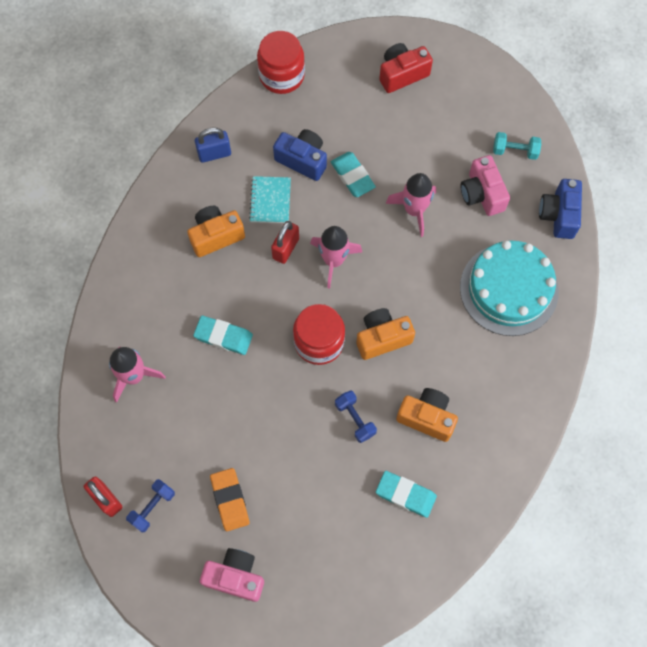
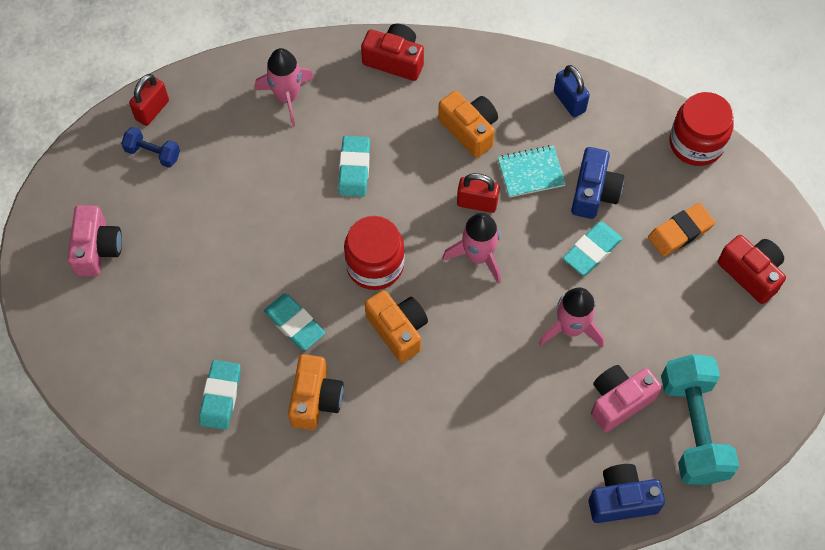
camera: 75 degrees right, 5 degrees down
(127, 277) = (394, 60): none -> red camera
(230, 500) = (176, 222): orange eraser -> orange eraser (680, 232)
(355, 419) = (294, 323): blue dumbbell -> turquoise eraser
(509, 289) = (501, 458): turquoise cake -> none
(515, 151) = (693, 428): turquoise dumbbell -> turquoise dumbbell, size x2.04

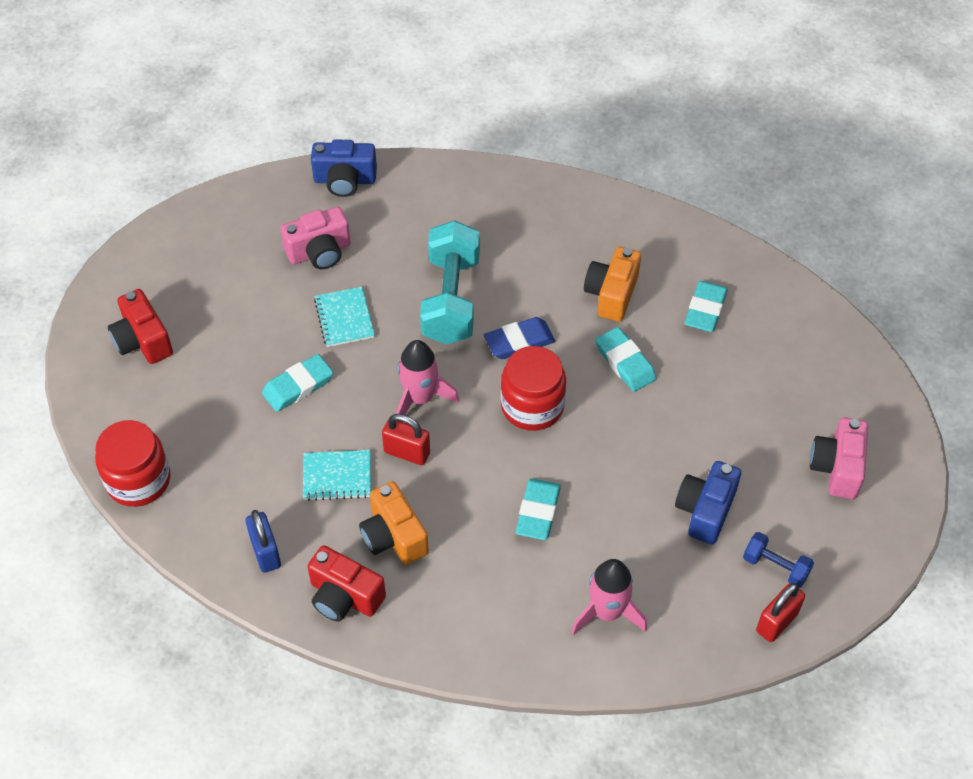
camera: 170 degrees left, 10 degrees down
(394, 60) = (465, 640): red camera -> red camera (344, 596)
(398, 330) = (519, 341): orange camera -> blue eraser
(571, 328) = (344, 318): pink rocket -> turquoise notebook
(594, 192) = (274, 444): blue camera -> blue camera (705, 510)
(680, 232) = (197, 390): orange eraser -> none
(693, 428) = (259, 222): turquoise dumbbell -> turquoise dumbbell (451, 299)

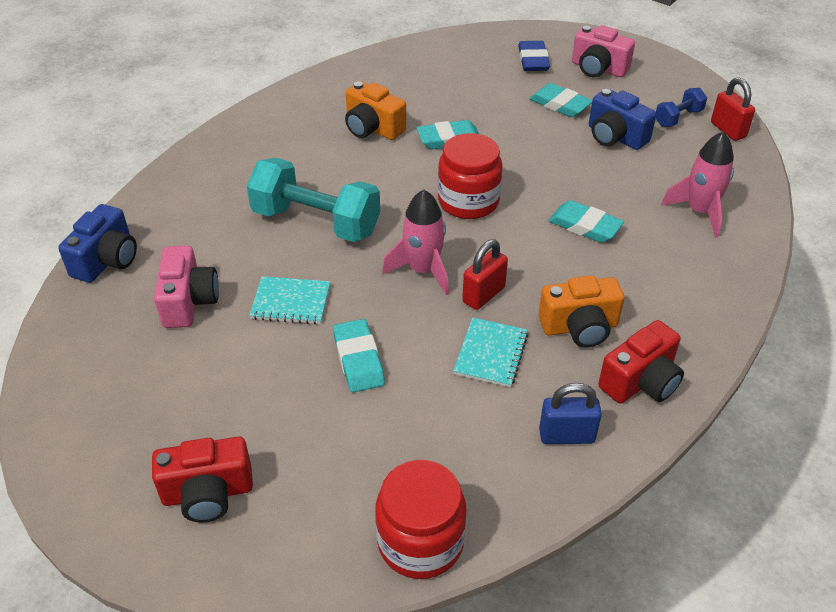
camera: 70 degrees left, 10 degrees down
(519, 341) = (392, 192): blue eraser -> blue eraser (533, 60)
(705, 309) = (419, 87): turquoise eraser -> turquoise eraser (560, 104)

